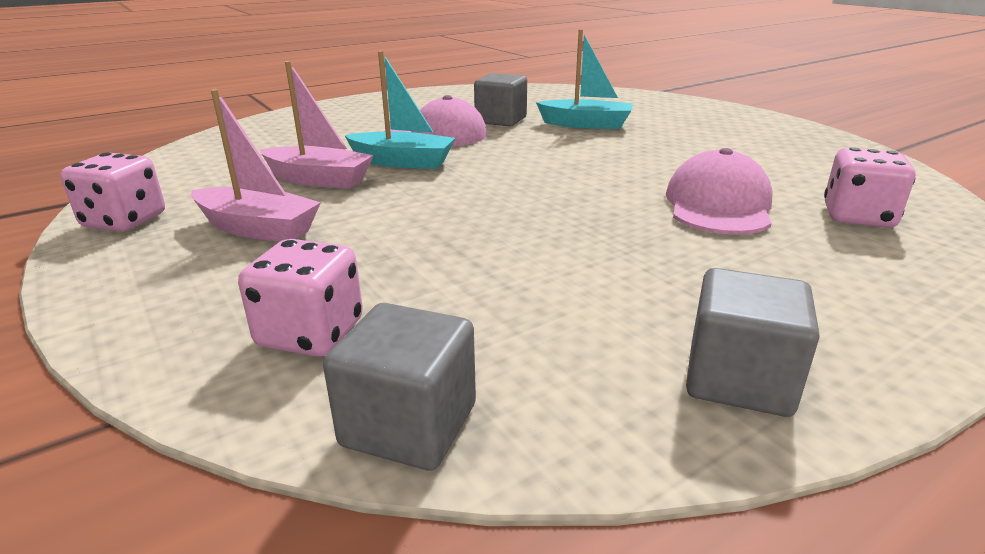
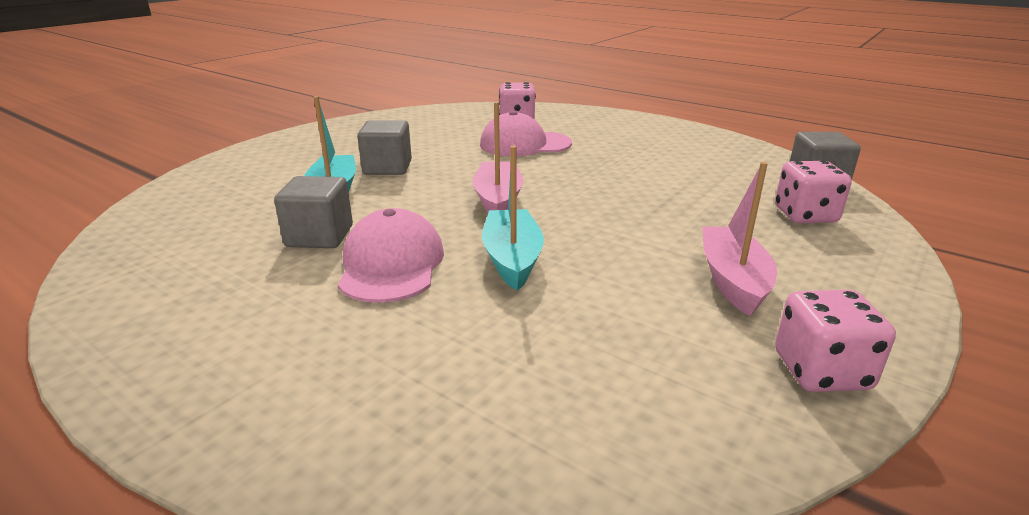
camera: 110 degrees left, 0 degrees up
(318, 180) = (601, 292): pink boat -> pink boat (498, 200)
(738, 379) = (704, 140): grey cube -> grey cube (387, 168)

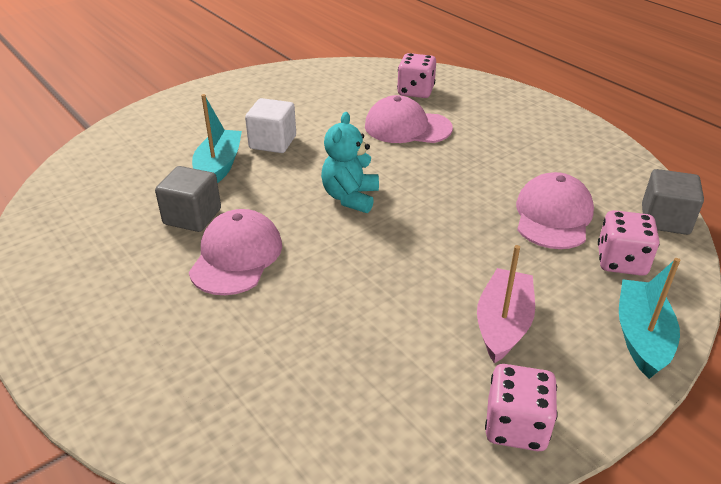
camera: 15 degrees right, 10 degrees up
(387, 168) = (273, 142): grey cube -> white cube
(498, 200) = (350, 197): pink boat -> turquoise teddy bear
(512, 259) = (332, 268): turquoise boat -> turquoise boat (641, 337)
(713, 191) = (553, 216): none -> pink cap

